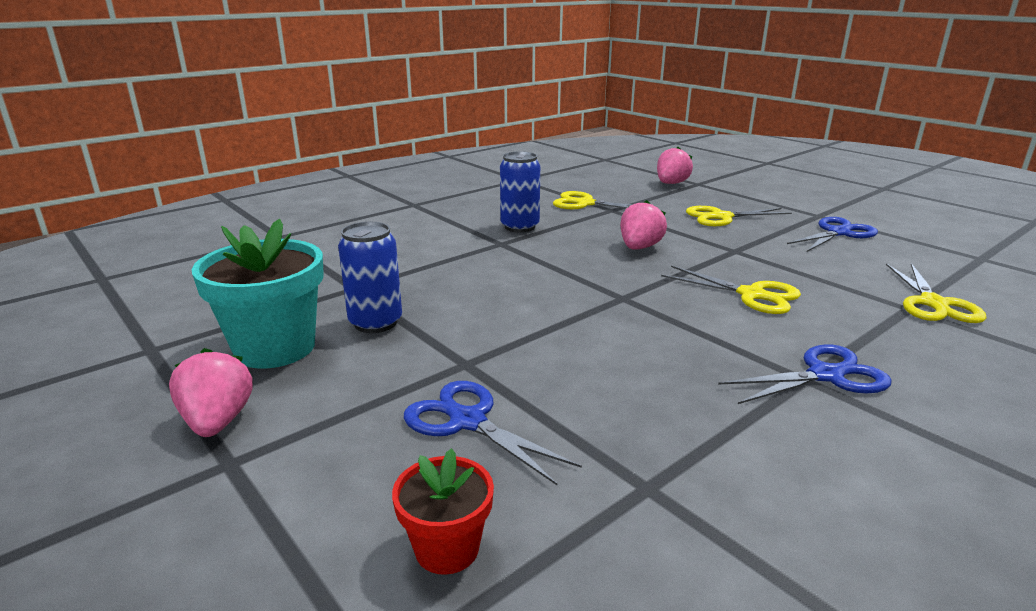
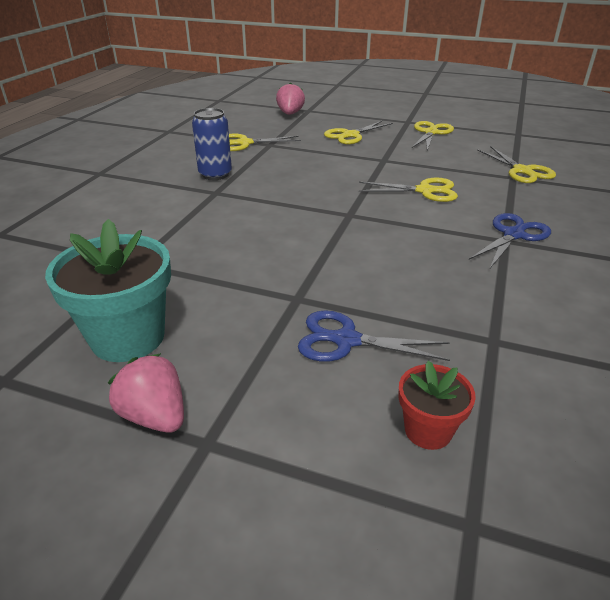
camera: 30 degrees left, 10 degrees up
(375, 323) = (190, 288): blue can -> none
(639, 248) = (321, 172): pink strawberry -> none
(838, 233) = (431, 133): blue scissors -> yellow scissors

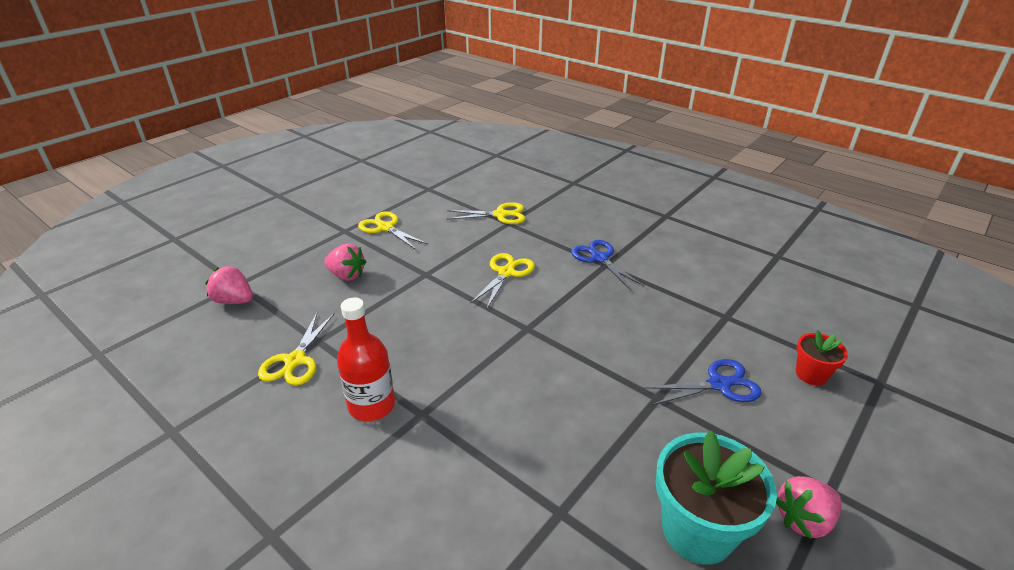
camera: 70 degrees left, 0 degrees up
(215, 174) = (372, 405): blue can -> red bottle
(346, 340) = (718, 384): blue scissors -> blue scissors turned 135 degrees counterclockwise
(351, 135) = (347, 275): yellow scissors -> pink strawberry

